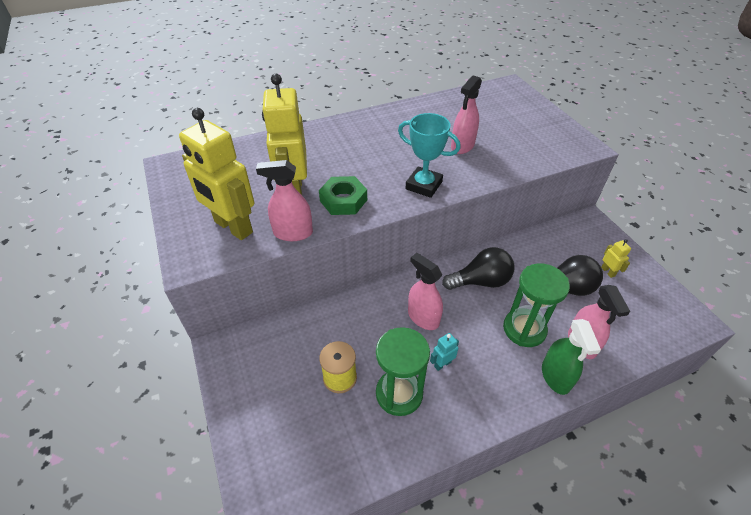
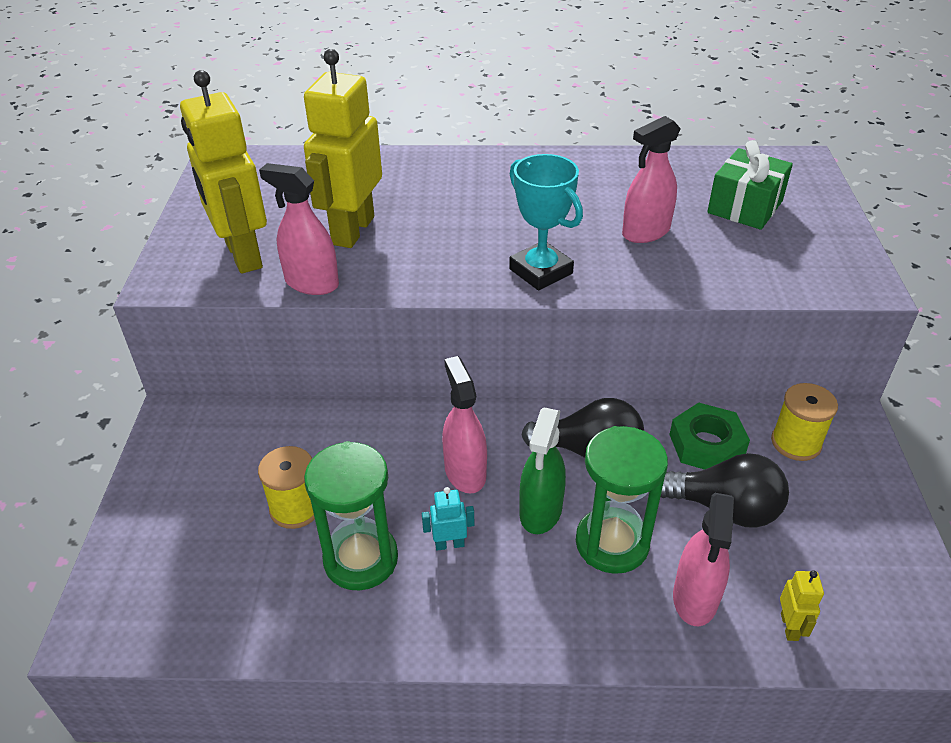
camera: 25 degrees right, 5 degrees down
(343, 200) = (409, 260): green nut -> green nut (706, 445)
(501, 118) = (745, 207): none -> green gift
(555, 377) = (614, 629): green spray bottle -> green spray bottle (540, 511)
(574, 241) = (796, 443): none -> yellow spool
(608, 271) = (824, 509): yellow robot -> yellow robot (789, 627)

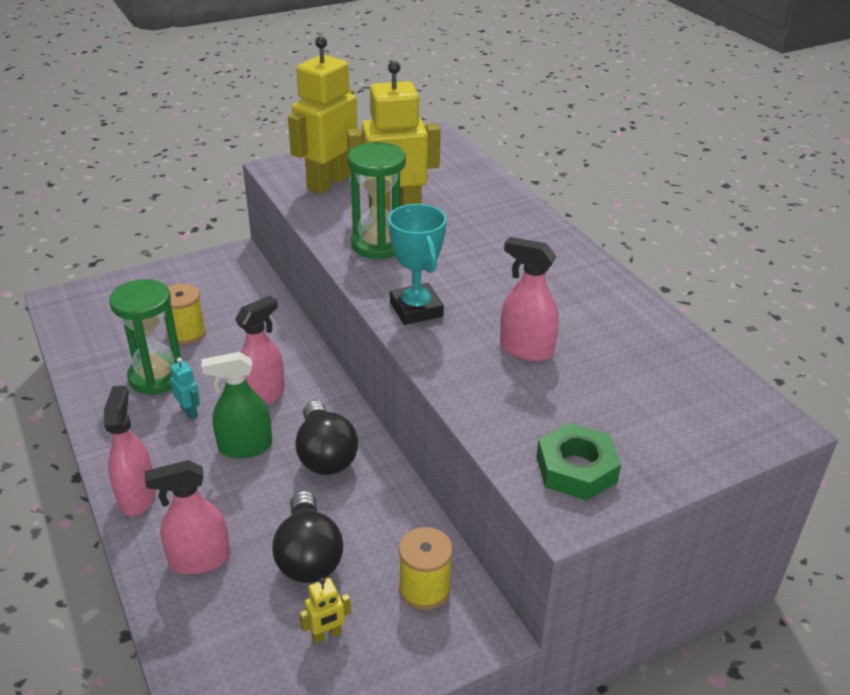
camera: 60 degrees right, 5 degrees down
(311, 283) = (318, 218): pink spray bottle -> pink spray bottle (137, 496)
(541, 271) = (416, 309): turquoise trophy -> turquoise trophy turned 45 degrees counterclockwise
(612, 543) = (233, 496): green hourglass -> green hourglass (378, 245)
(706, 445) = (380, 525): green nut -> green nut (576, 469)
(745, 207) = (632, 401): green gift -> none
(789, 627) = (195, 628): yellow robot -> yellow robot (327, 635)

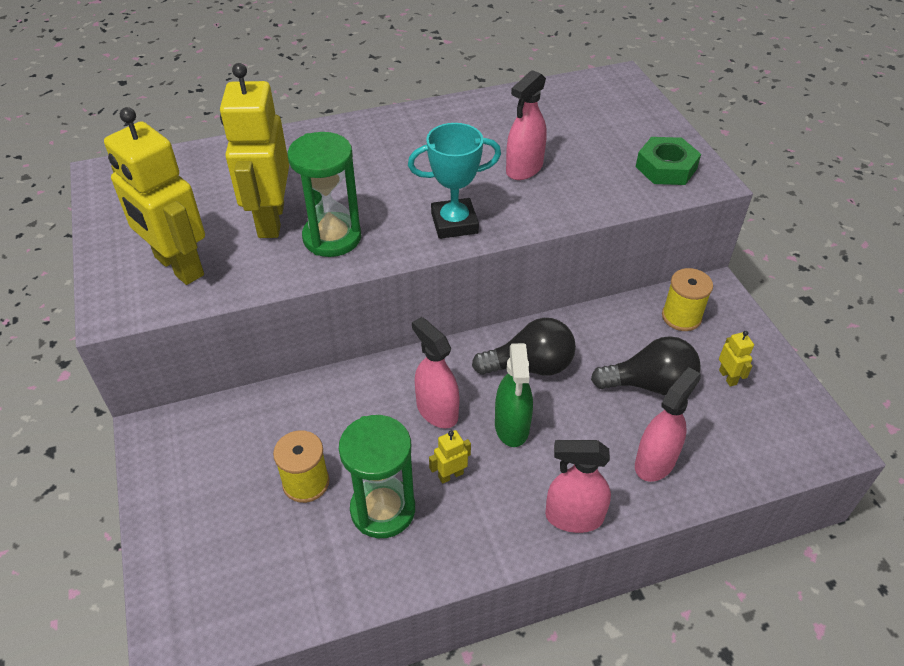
camera: 80 degrees left, 10 degrees up
(189, 412) = (450, 475): turquoise robot -> yellow robot
(199, 560) = (655, 462): pink spray bottle -> pink spray bottle turned 135 degrees counterclockwise

